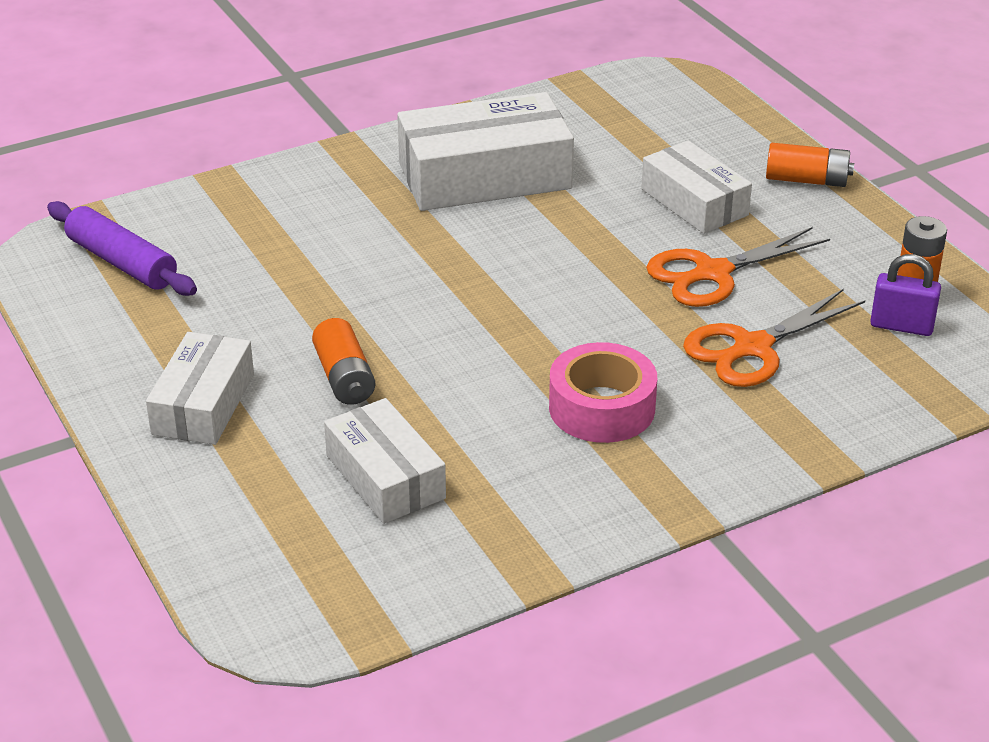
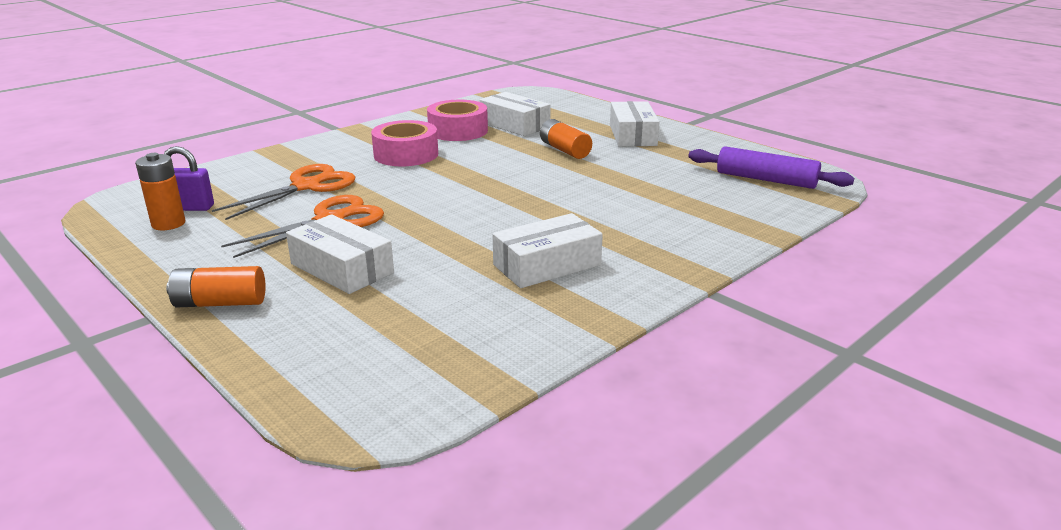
camera: 165 degrees right, 10 degrees down
(485, 176) = (547, 265): white box -> white box, size x0.62
(496, 472) = (458, 131): none -> pink tape

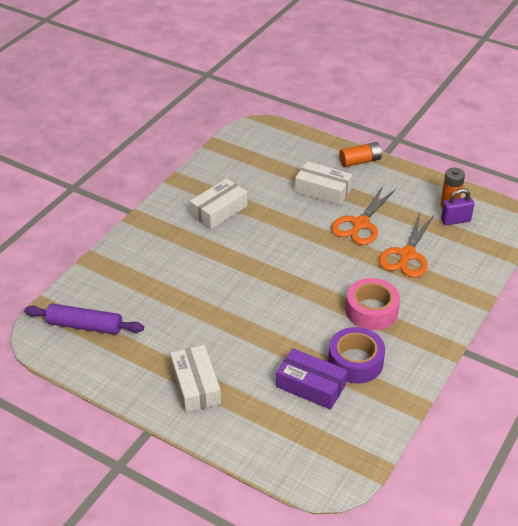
camera: 165 degrees right, 15 degrees up
(458, 131) = (355, 362): pink tape -> purple tape
(514, 125) = (311, 386): white box -> purple box
(564, 150) = (248, 343): orange battery -> none

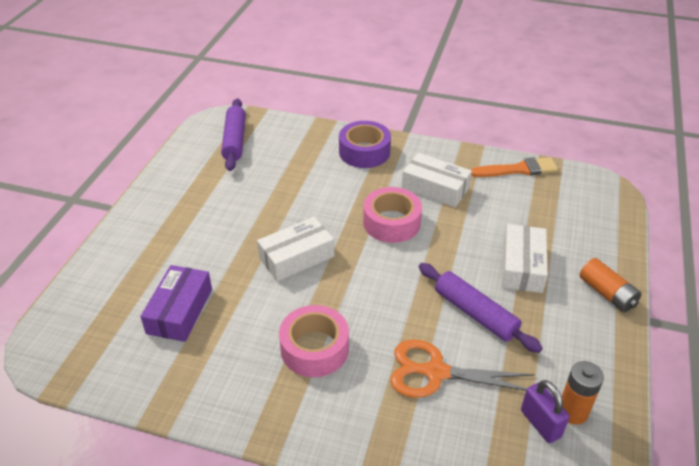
camera: 75 degrees right, 0 degrees up
(195, 385) = (169, 224): white box -> white box (296, 257)
(216, 162) = (518, 169): none -> orange brush
(251, 244) = (391, 222): none -> pink tape
(355, 362) = (223, 345): purple tape -> purple tape (364, 152)
(360, 224) = (475, 313): orange scissors -> purple rolling pin

